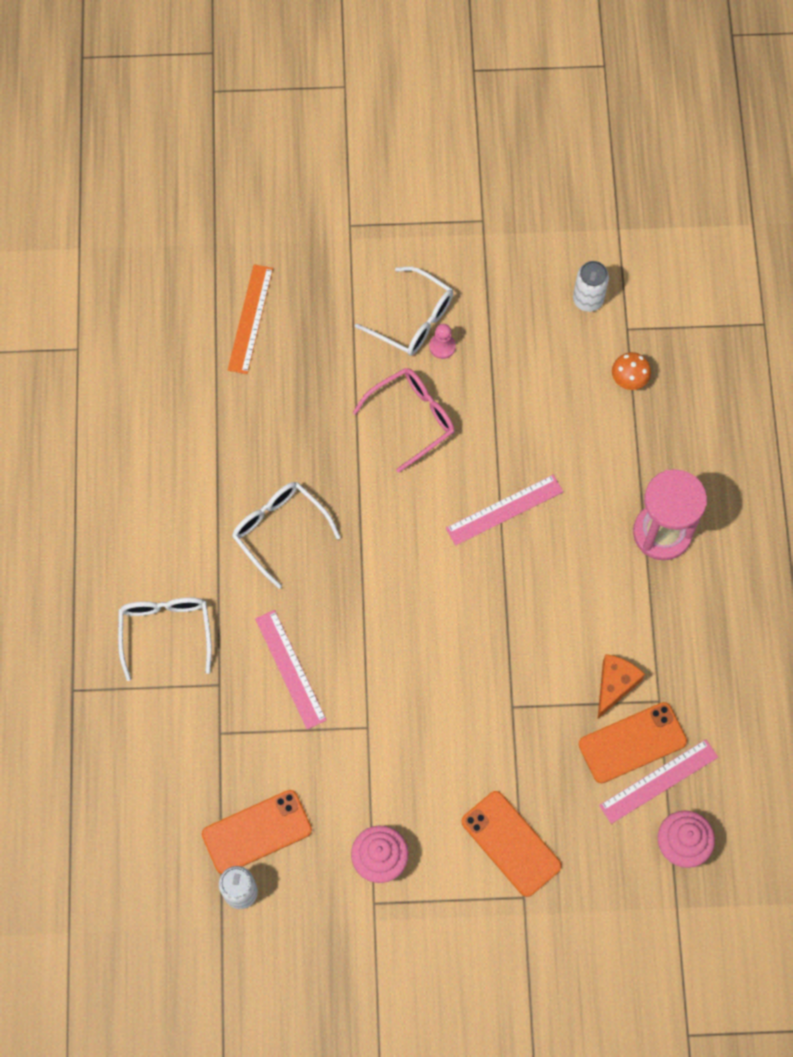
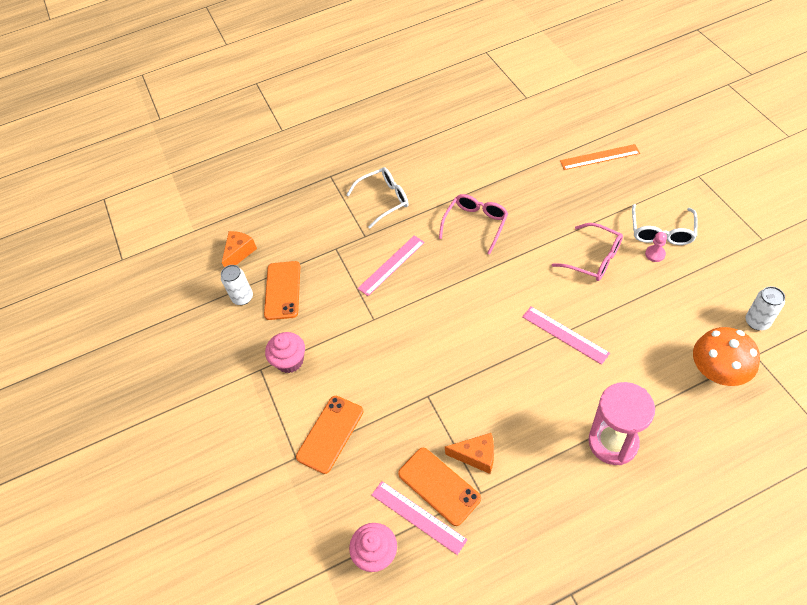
camera: 75 degrees right, 15 degrees down
(153, 873) = (239, 253): none -> orange cheese
(257, 832) = (282, 290): orange phone -> orange phone turned 45 degrees clockwise
(279, 530) = (476, 224): white glasses -> pink glasses
(629, 379) = (717, 372): orange mushroom -> orange mushroom, size x1.91

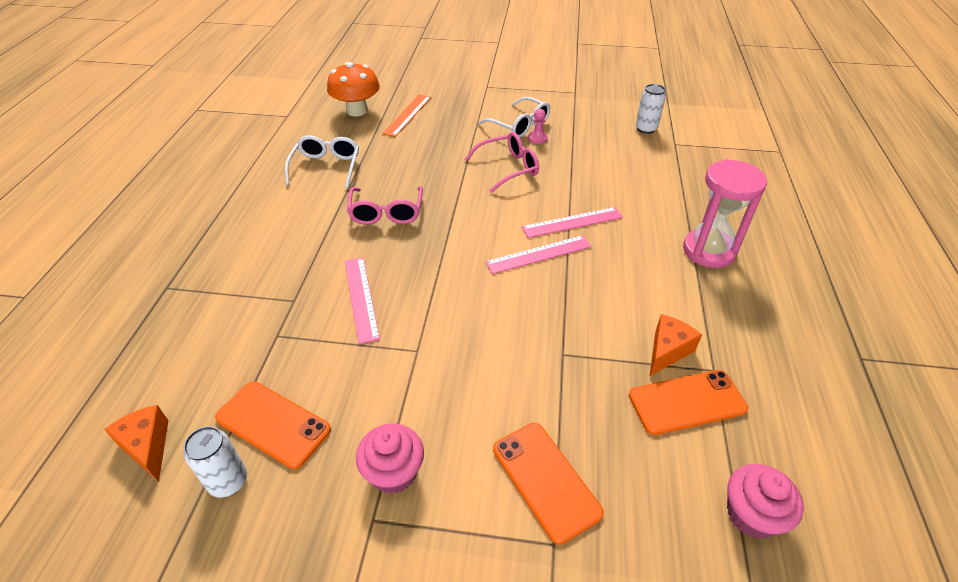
camera: 65 degrees left, 10 degrees down
(384, 199) = (266, 260): white glasses -> white glasses (326, 167)
(418, 517) = (718, 443): pink ruler -> pink ruler (539, 254)
(476, 224) = (386, 213): pink glasses -> pink glasses turned 150 degrees counterclockwise
(717, 372) = (677, 166): orange mushroom -> orange mushroom (357, 111)

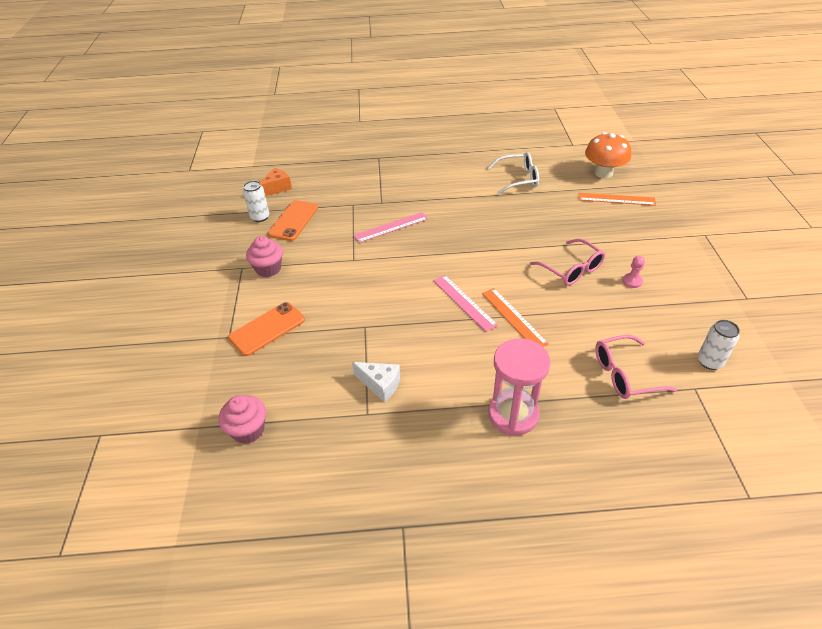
camera: 80 degrees right, 0 degrees up
(386, 213) = (479, 218): pink glasses -> pink glasses (624, 374)
(519, 125) = (647, 266): white glasses -> none
(572, 222) = (513, 318): pink ruler -> orange ruler
(667, 351) = (380, 384): orange cheese -> white cheese
(687, 402) = (333, 396): orange phone -> none

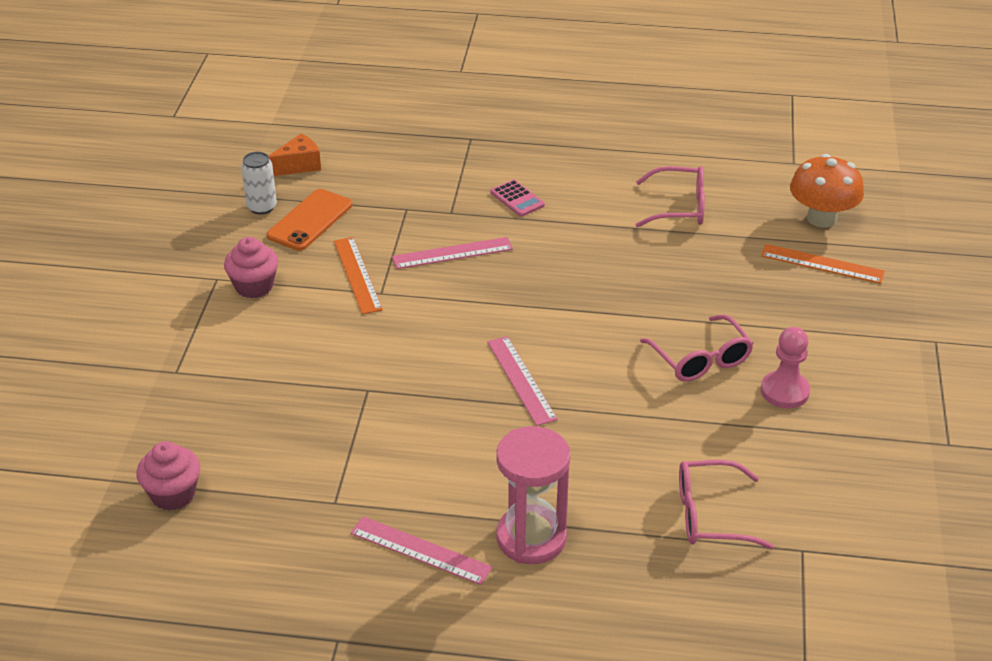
camera: 10 degrees right, 5 degrees down
(267, 329) = (231, 370): orange phone -> none
(380, 384) = (364, 469): white cheese -> none
(419, 188) = (517, 199): none -> pink calculator
(440, 439) = (420, 550): none -> pink ruler
(513, 318) = (584, 413): orange ruler -> orange ruler (357, 275)
(518, 179) = (680, 207): white glasses -> pink glasses
(632, 281) = (784, 391): pink pawn -> pink pawn, size x1.65
(709, 361) = (842, 520): white can -> none

